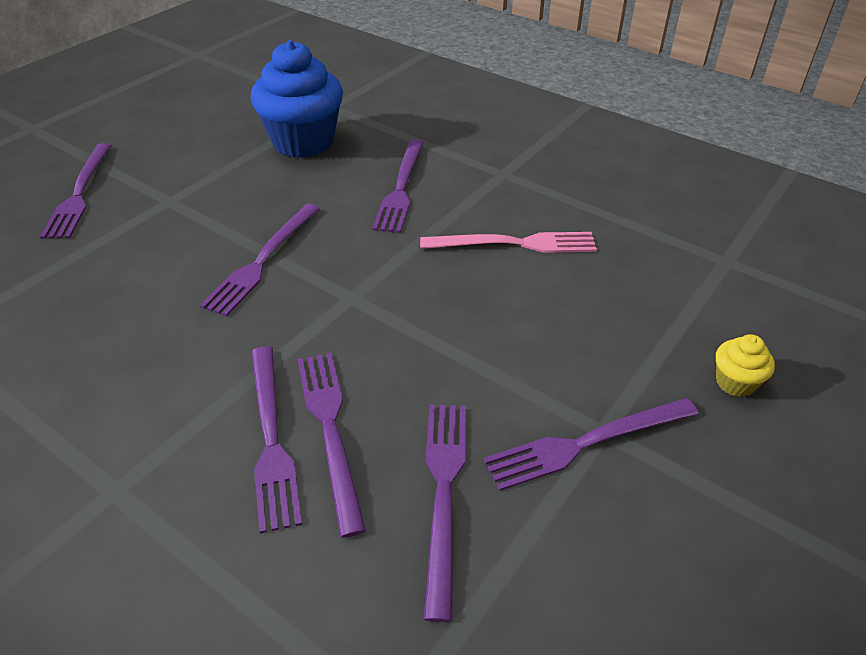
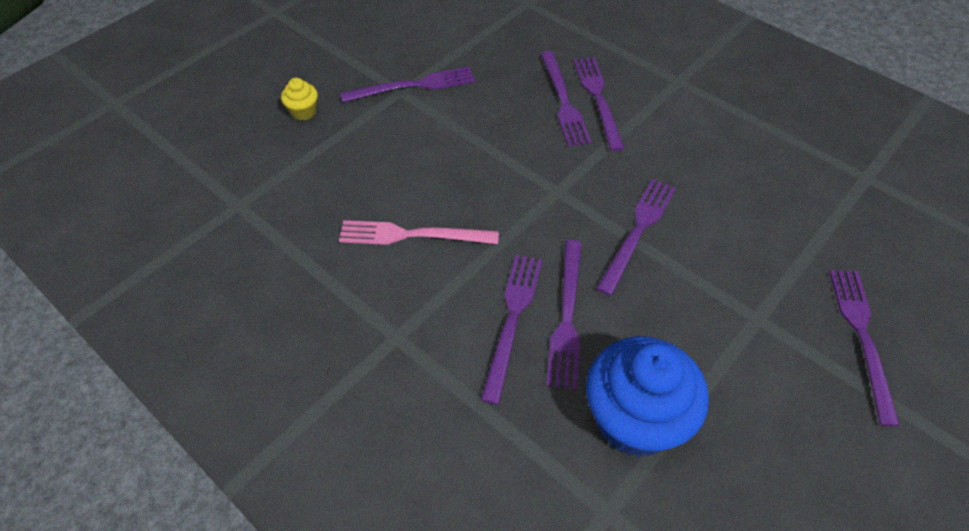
camera: 175 degrees left, 10 degrees up
(443, 492) = (499, 69): purple fork -> purple fork (567, 317)

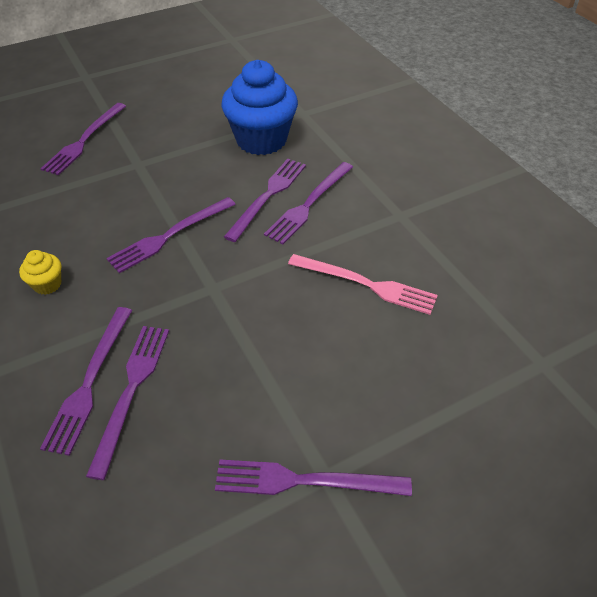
camera: 160 degrees left, 5 degrees down
(303, 112) = (466, 481): yellow cupcake -> yellow cupcake (47, 284)

